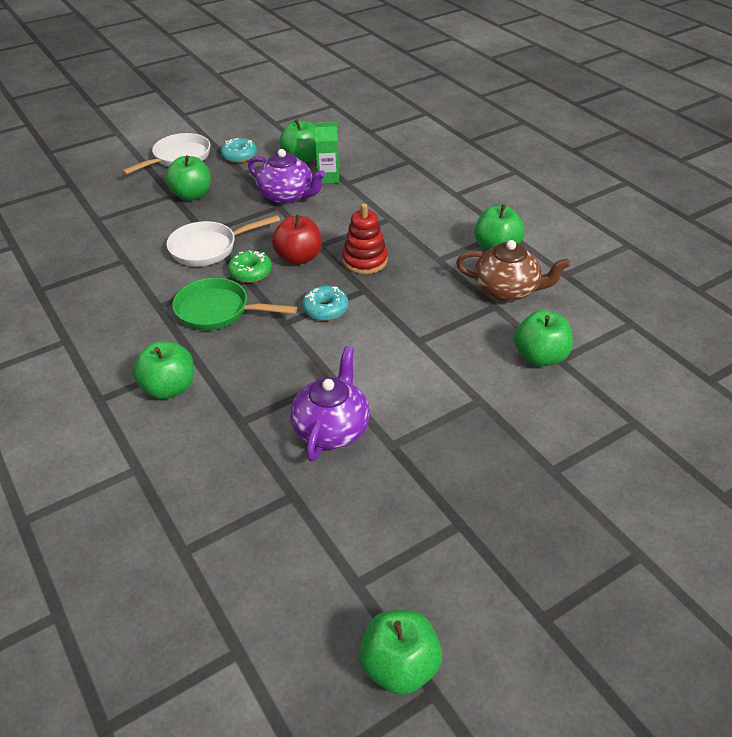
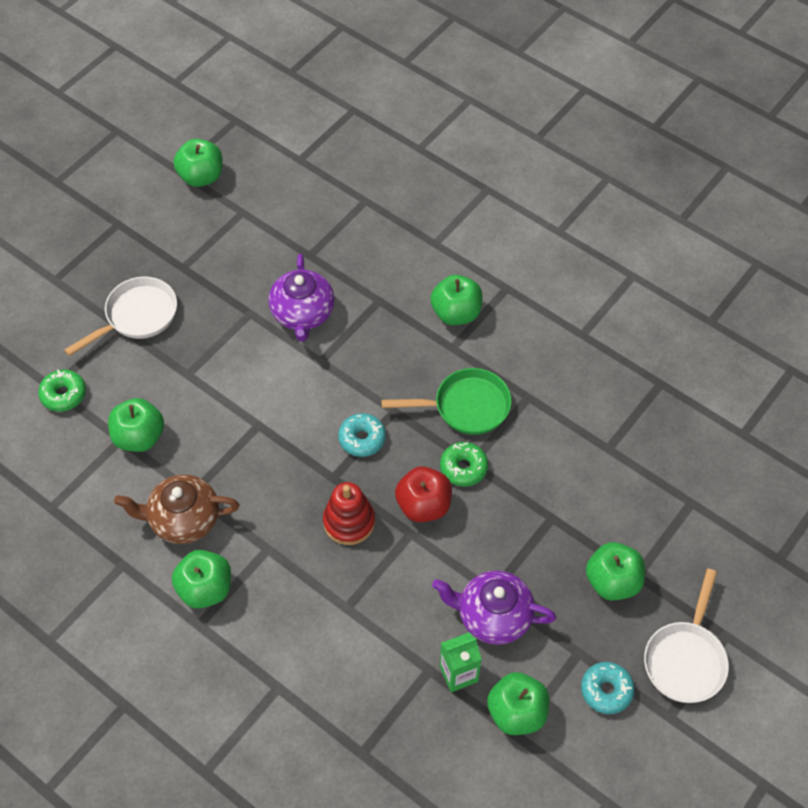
camera: 160 degrees right, 15 degrees up
(208, 248) = (530, 492): white pan -> white pan (137, 316)
(622, 413) = (63, 394): none -> green donut

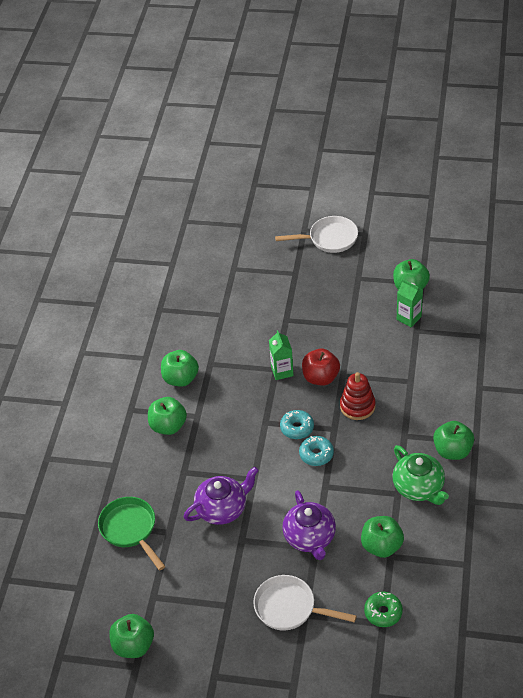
camera: 115 degrees left, 10 degrees down
(183, 519) = (419, 487): brown teapot -> green teapot
(463, 468) = (282, 371): green donut -> green carton
(465, 406) = (238, 389): green pan -> green pan (130, 529)
(493, 616) = (365, 319): purple teapot -> purple teapot (310, 538)
(606, 690) = (370, 260): turquoise donut -> turquoise donut (316, 454)
(612, 582) = (307, 281): green apple -> green apple (180, 379)

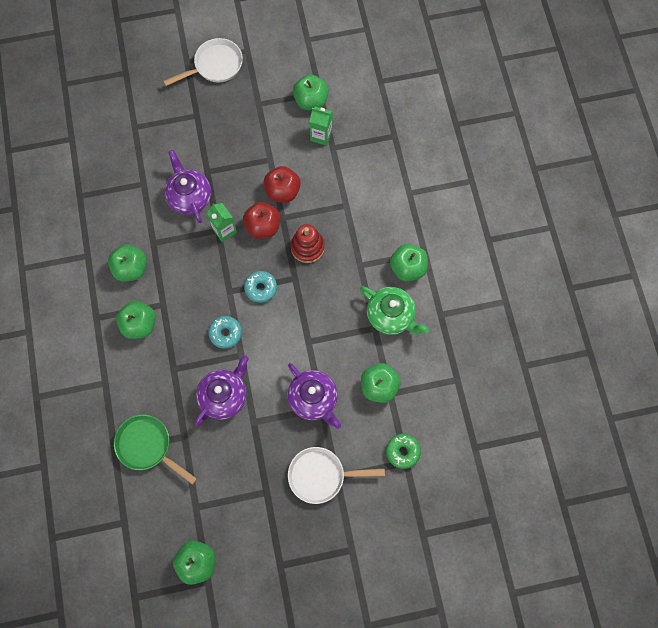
camera: 25 degrees left, 25 degrees up
(260, 335) = (189, 196): none -> purple teapot
(316, 454) = (288, 310): turquoise donut -> turquoise donut (225, 333)
(352, 354) = (282, 191): none -> red apple

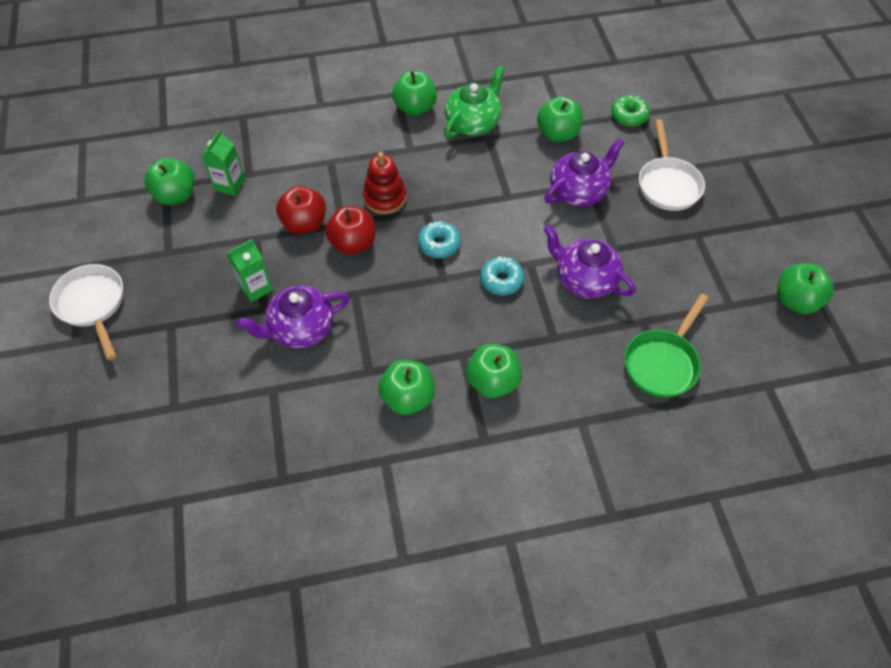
camera: 90 degrees left, 15 degrees down
(224, 230) = (356, 286): green carton -> green carton (256, 288)

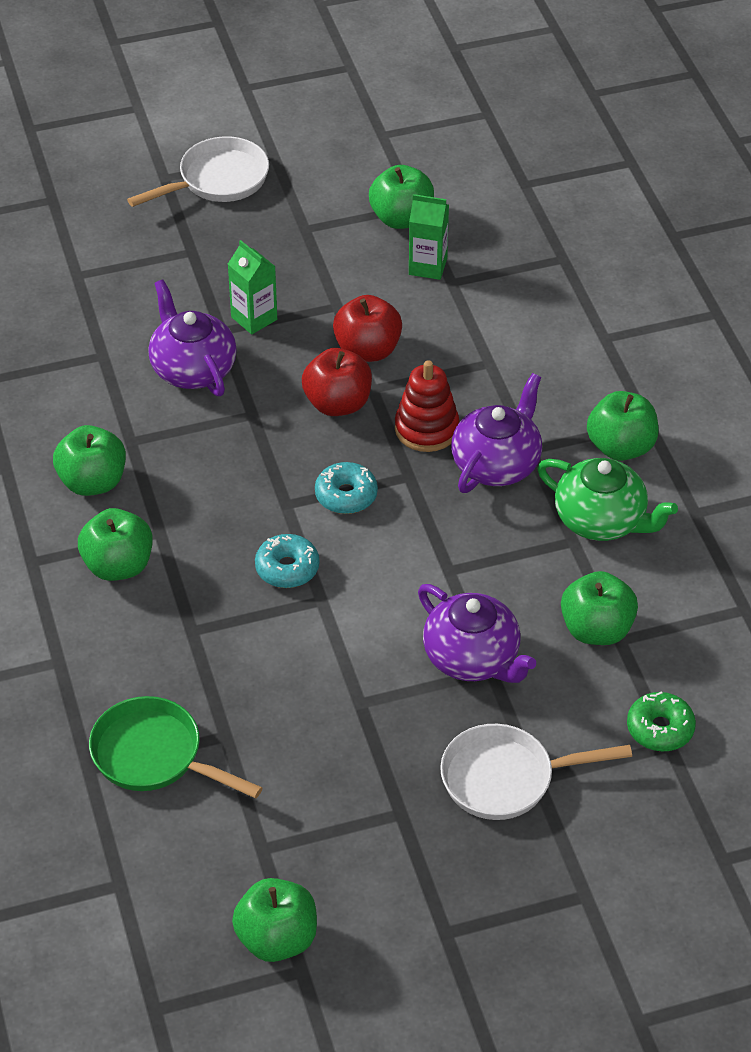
camera: 85 degrees right, 10 degrees down
(584, 279) = (297, 665): purple teapot -> purple teapot (497, 464)

